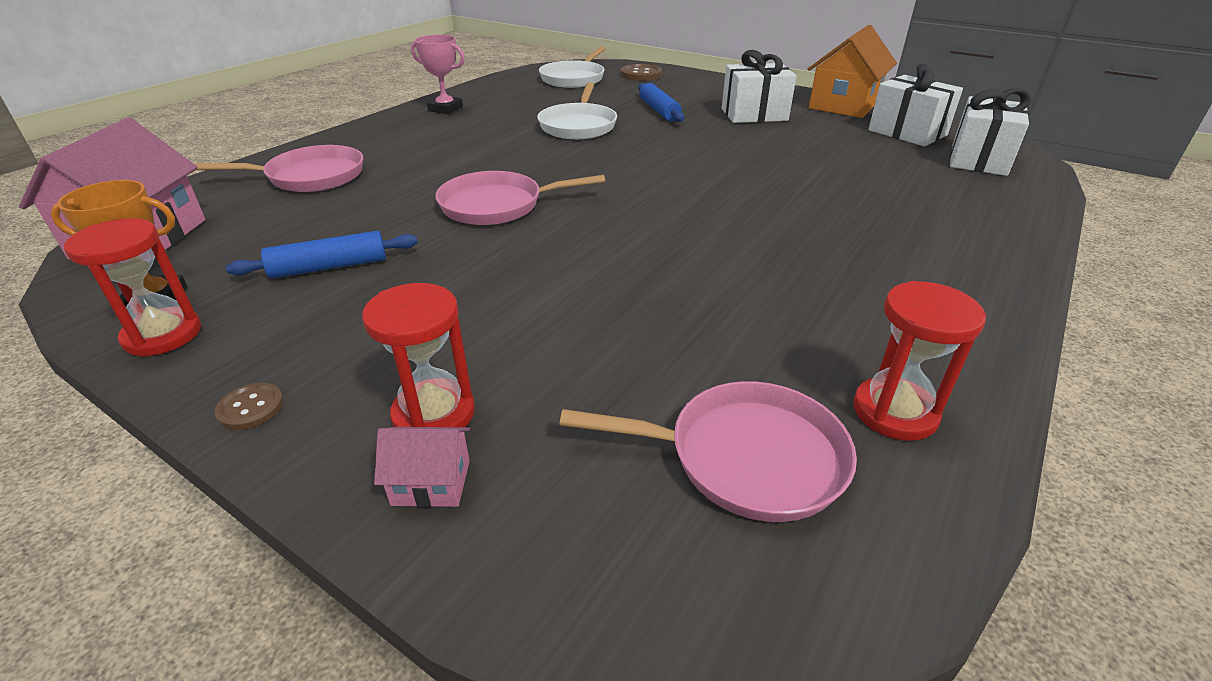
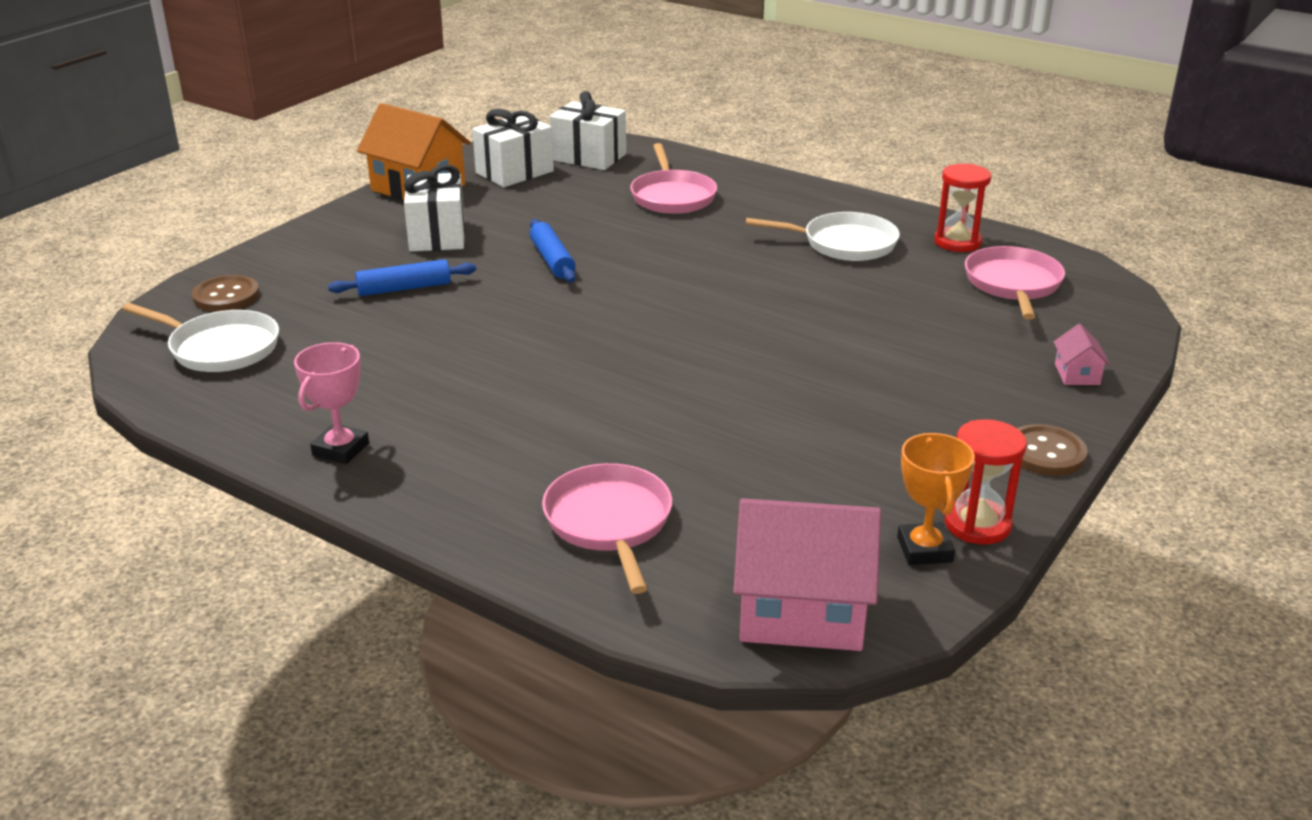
camera: 90 degrees left, 5 degrees down
(251, 408) = (1045, 453): brown button -> brown button, size x1.69
(329, 267) = (840, 460): blue rolling pin -> blue rolling pin (552, 260)
(434, 414) = (1019, 380): red hourglass -> none
(497, 205) = (694, 380): pink pan -> pink pan (672, 196)
(578, 126) = (449, 340): white pan -> white pan (844, 244)

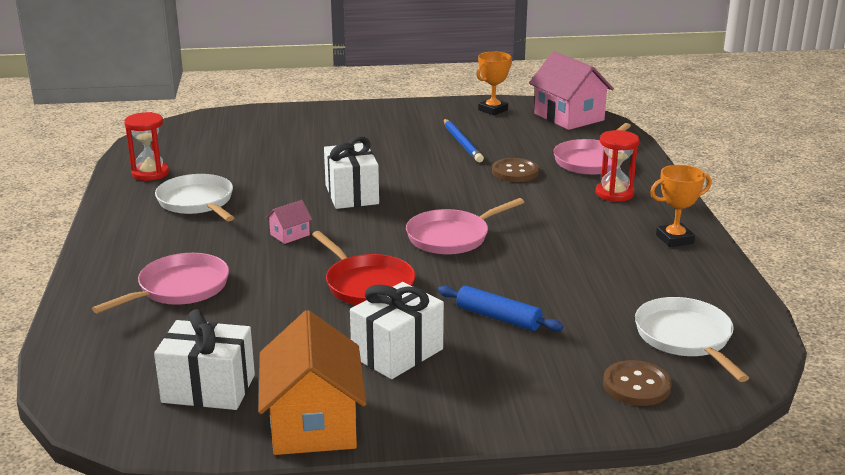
camera: 130 degrees left, 5 degrees down
(341, 449) = (674, 239): pink trophy -> orange trophy
(552, 260) = (367, 284): blue rolling pin -> red pan
(588, 157) = (121, 367): white gift -> white gift (352, 195)
(814, 453) = (462, 143): none -> blue pencil
(977, 525) = (459, 106): red hourglass -> red hourglass (614, 193)
(1013, 284) = (200, 147): pink pan -> pink pan (451, 237)
(1045, 453) = (382, 107): brown button -> brown button (515, 172)
(1077, 374) = (295, 115): pink house -> pink house (290, 235)

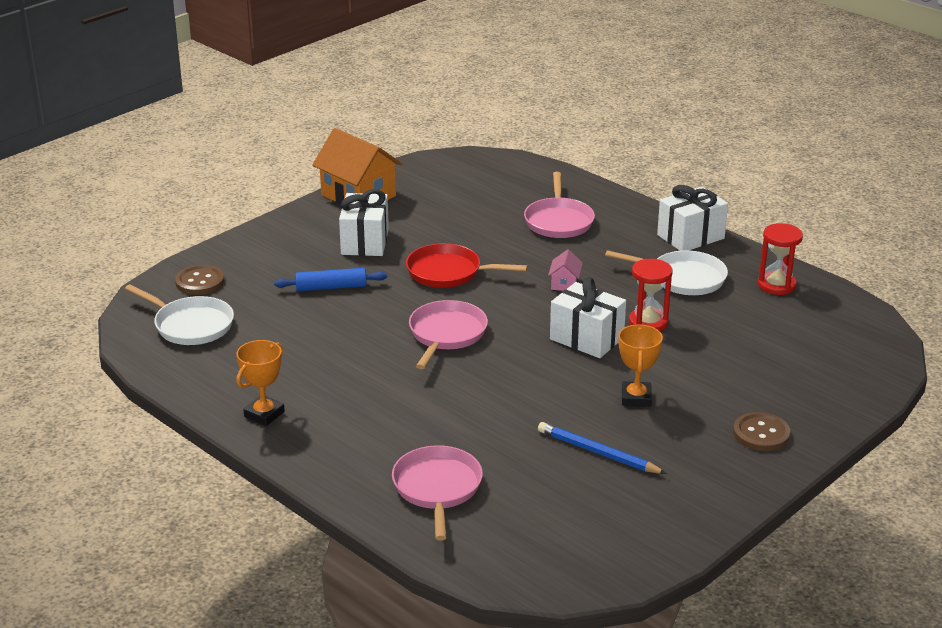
camera: 140 degrees right, 5 degrees up
(208, 389) = (438, 187): white gift -> white gift (690, 237)
(493, 110) = (651, 532): orange trophy -> orange trophy (636, 398)
(515, 172) = (491, 434): brown button -> brown button (761, 434)
(569, 117) = (550, 565): pink house -> none
(614, 193) = (366, 448): red hourglass -> red hourglass (648, 322)

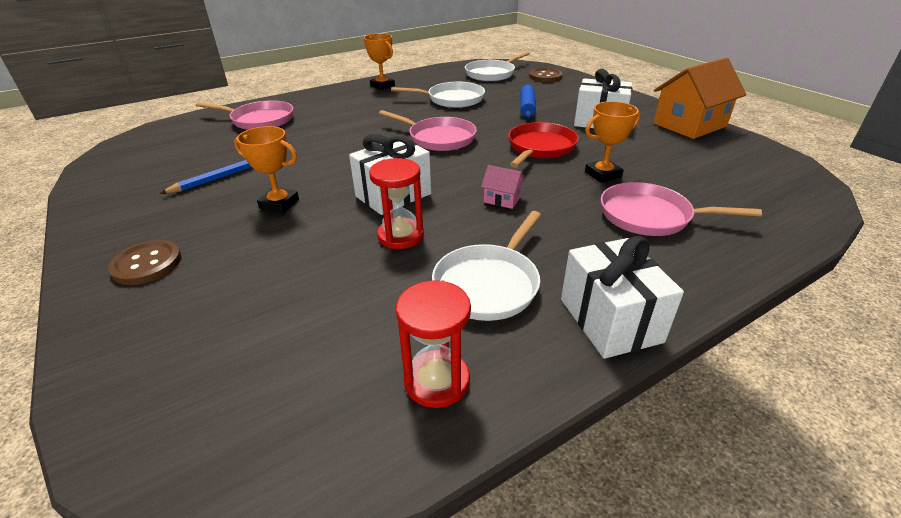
camera: 105 degrees right, 5 degrees up
(313, 343) = (452, 99): none -> white pan
(495, 239) = (603, 174): none -> orange trophy

